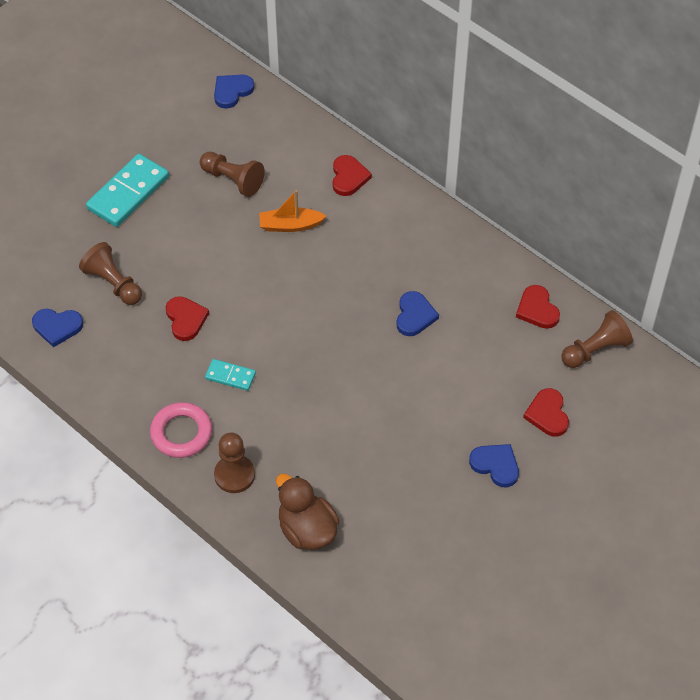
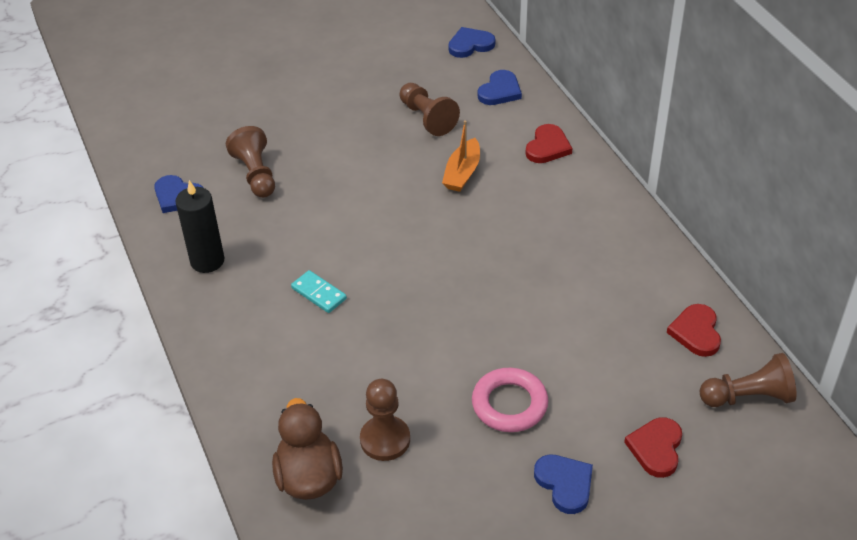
camera: 25 degrees right, 10 degrees down
(120, 378) = (207, 261): none -> black candle
(128, 193) = (319, 102): turquoise domino -> none
(181, 433) = (235, 332): pink ring -> pink ring (509, 404)
(186, 319) = (306, 227): red heart -> none
(234, 475) = (264, 392): brown pawn -> brown pawn (385, 440)
(290, 225) = (462, 173): orange boat -> orange boat turned 90 degrees counterclockwise
(414, 315) = (550, 296): blue heart -> blue heart (500, 91)

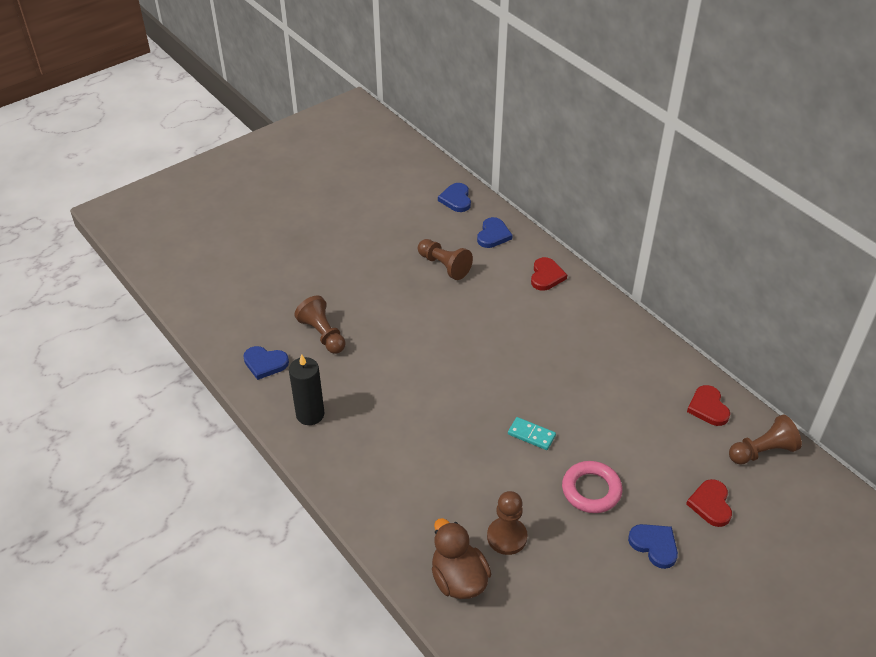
camera: 15 degrees left, 0 degrees up
(318, 293) = (411, 426): turquoise domino -> turquoise domino (531, 435)
(462, 173) = (488, 307): orange boat -> none
(470, 45) = (456, 199): blue heart -> blue heart turned 60 degrees counterclockwise

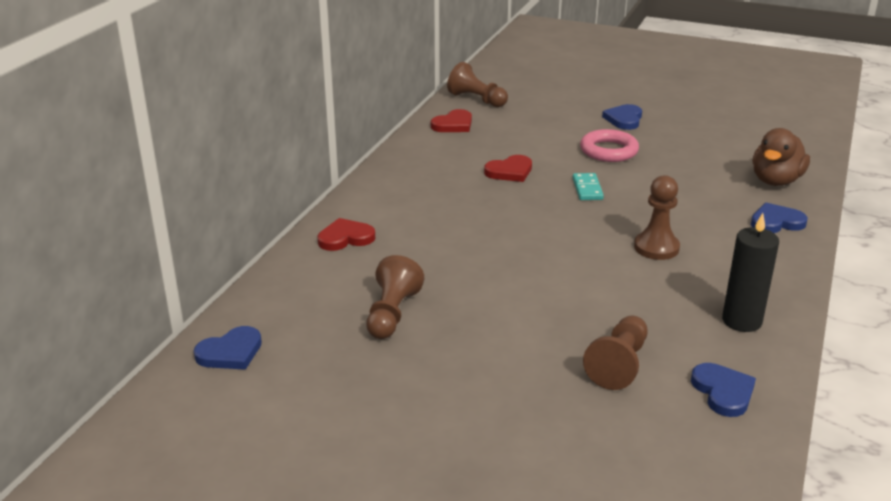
camera: 120 degrees left, 15 degrees down
(493, 235) = (294, 296): blue heart -> blue heart (776, 222)
(507, 537) = (707, 172): brown pawn -> brown pawn (656, 247)
(710, 504) = (556, 108): red heart -> red heart (510, 171)

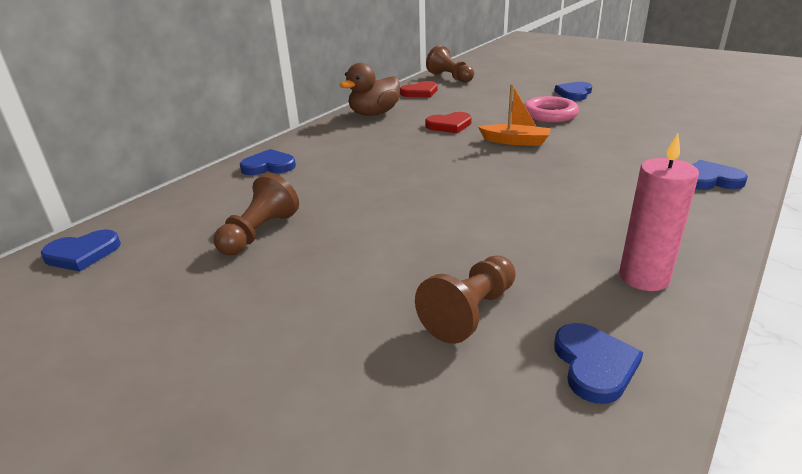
camera: 15 degrees right, 0 degrees up
(345, 238) = (269, 166): red heart -> blue heart
(587, 189) = (515, 141): turquoise domino -> orange boat
(656, 247) = (565, 194): brown pawn -> none
(742, 321) = (644, 277): black candle -> pink candle
(776, 181) = (716, 144): brown duck -> brown duck (374, 114)

